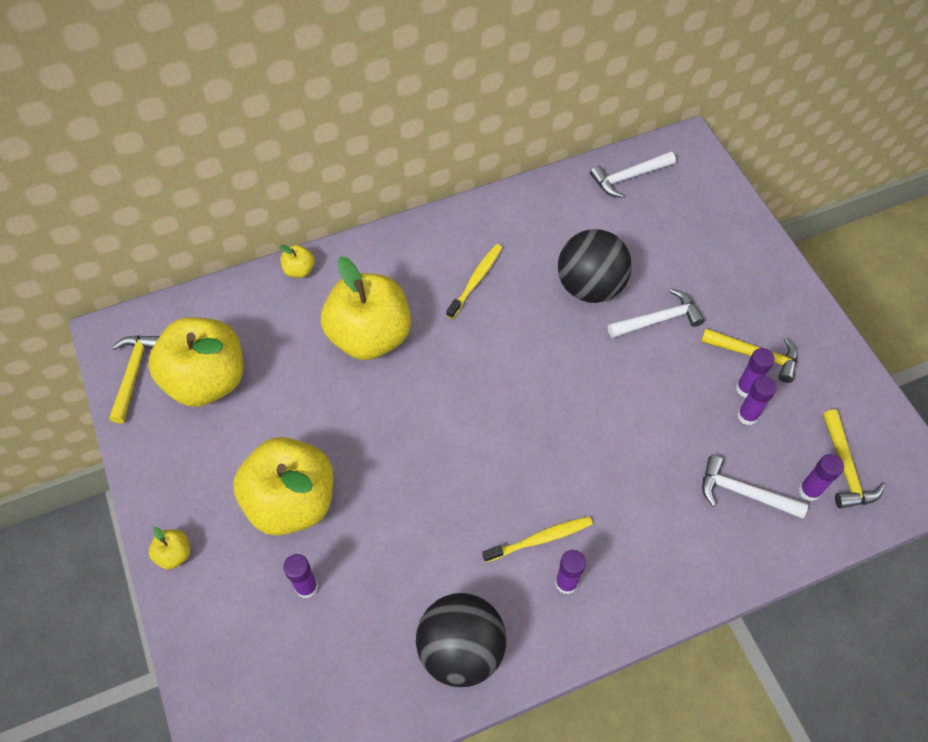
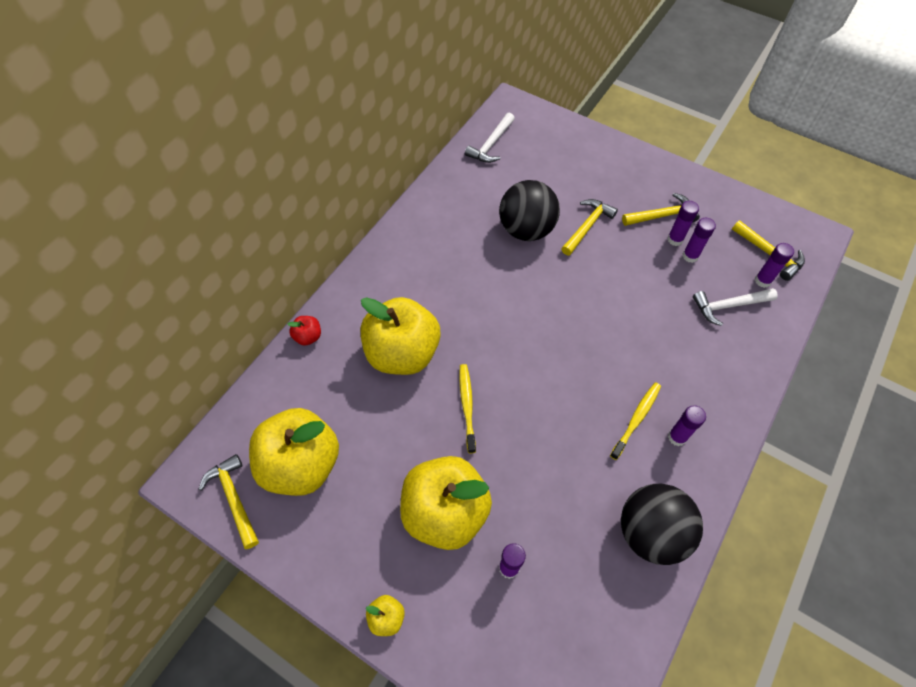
camera: 35 degrees left, 0 degrees up
(299, 270) = (308, 337): yellow apple -> red apple
(476, 280) = (446, 269): yellow toothbrush -> yellow toothbrush (467, 406)
(658, 320) = (587, 226): white hammer -> yellow hammer

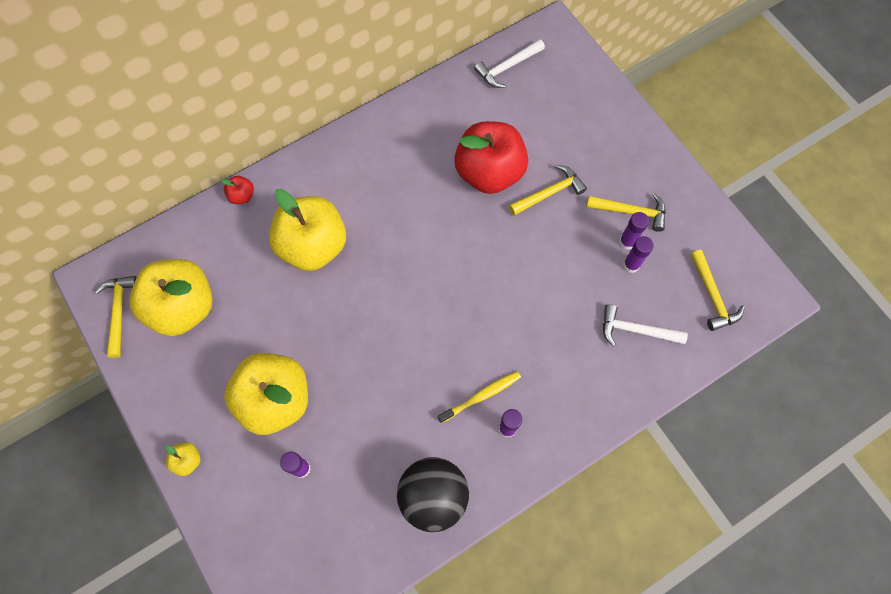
camera: 25 degrees right, 10 degrees up
(467, 406) = (342, 318): yellow toothbrush -> none
(526, 230) = (489, 172): black ball -> red apple
(762, 281) = (686, 320): purple glue stick -> none

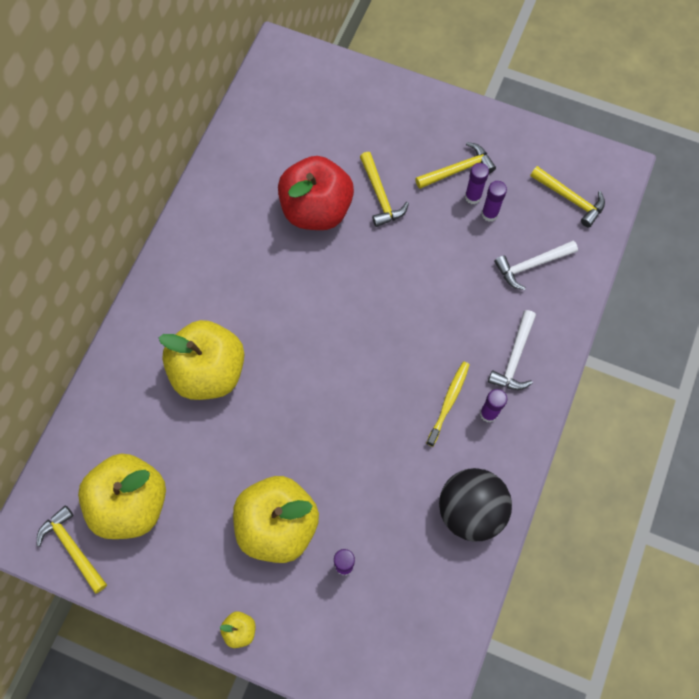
camera: 35 degrees left, 0 degrees up
(242, 196) = (108, 369): red apple -> none
(507, 67) = (264, 108): white hammer -> white hammer (514, 357)
(549, 193) = (380, 195): yellow hammer -> yellow hammer turned 135 degrees clockwise

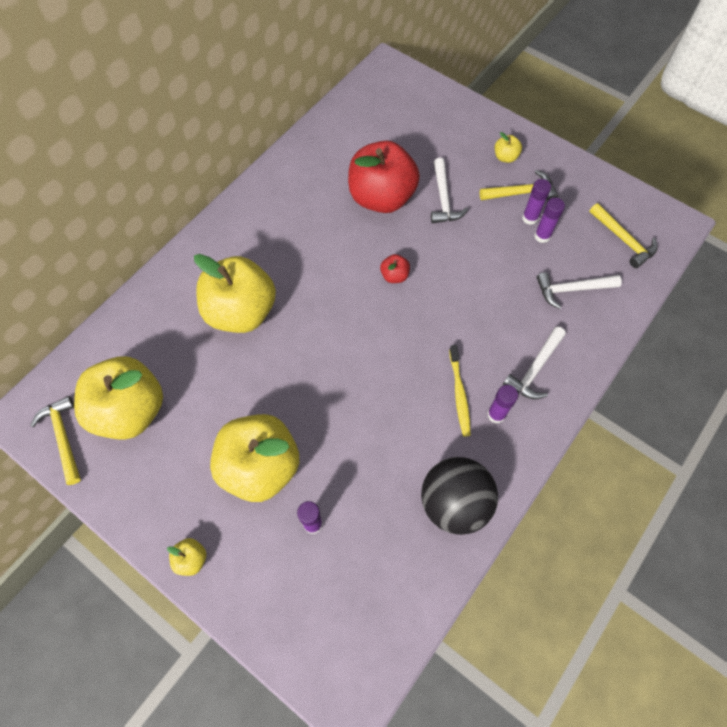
camera: 15 degrees right, 5 degrees down
(353, 294) = (394, 276): none -> red apple
(380, 195) = (443, 198): yellow hammer -> white hammer
(432, 132) = (505, 157): none -> yellow apple
(448, 402) = (459, 394): yellow toothbrush -> yellow toothbrush turned 135 degrees clockwise

